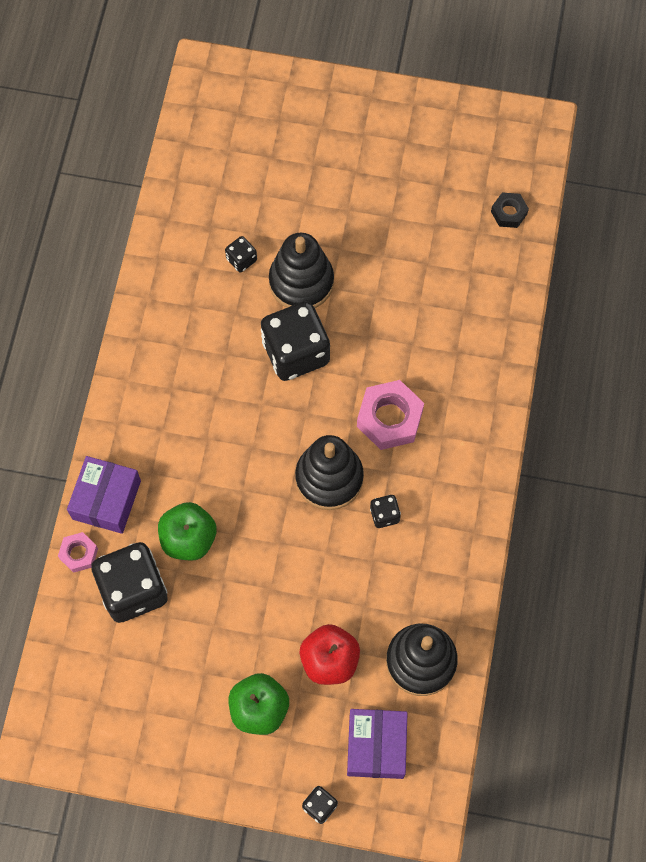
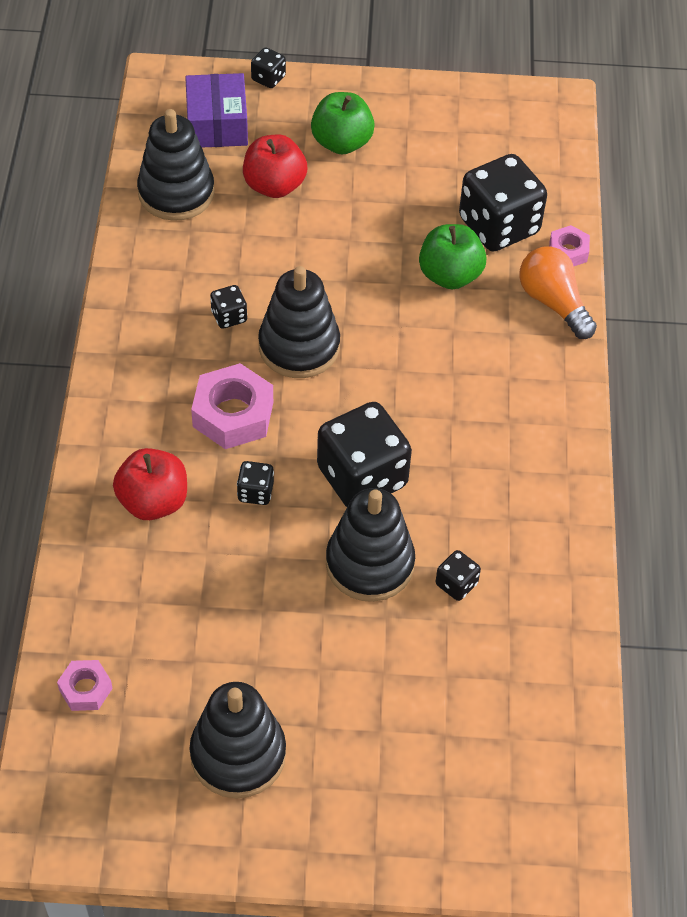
camera: 170 degrees right, 15 degrees down
(106, 500) = (553, 303): purple box -> orange light bulb
(378, 348) = (255, 492): none -> black dice
(409, 159) = (238, 754): none -> black stacking toy
(456, 349) = (153, 501): none -> red apple
(509, 213) = (85, 689): black nut -> pink nut

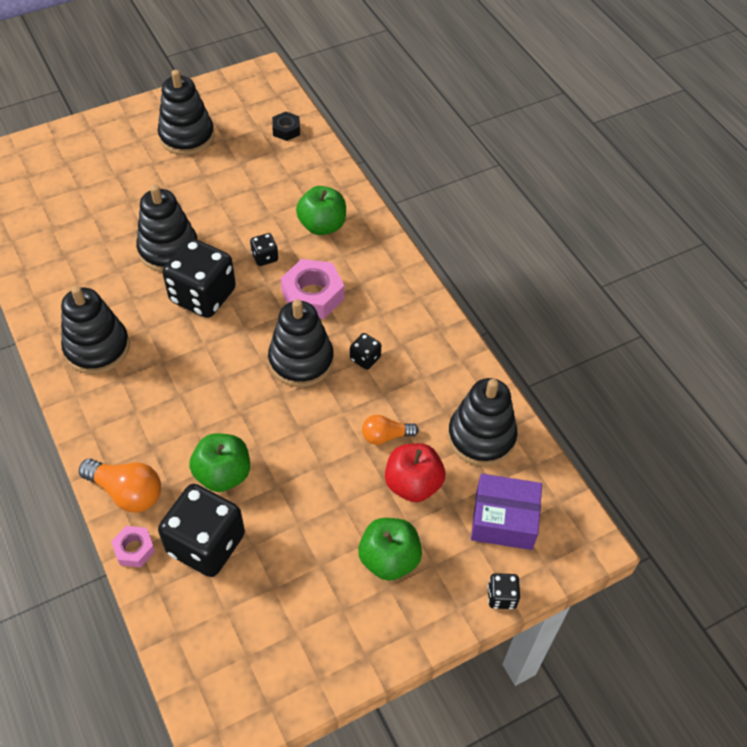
camera: 150 degrees right, 0 degrees up
(85, 689) = (286, 130): pink nut -> black nut
(153, 501) = (322, 225): red apple -> green apple
(217, 124) = (504, 520): purple box -> purple box turned 45 degrees counterclockwise
(267, 235) = (386, 436): none -> orange light bulb
(456, 584) = (108, 262): black dice -> none
(520, 470) = (97, 348): none -> black stacking toy

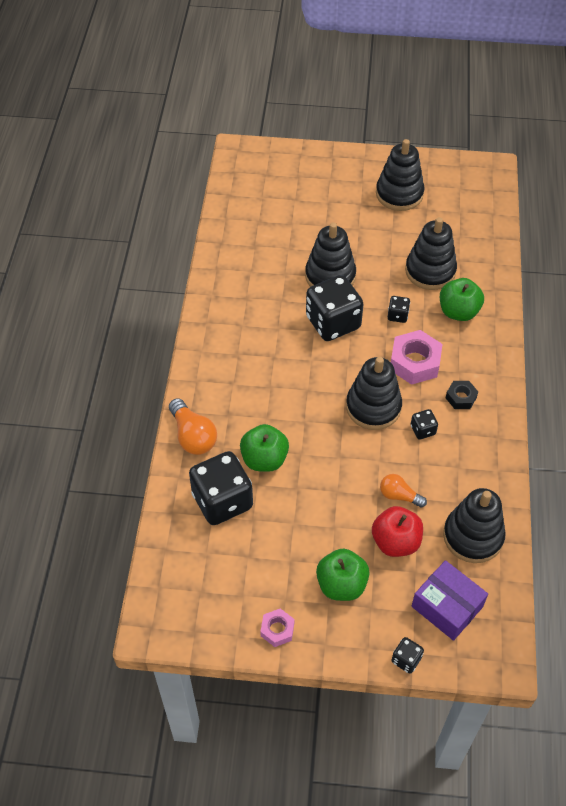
camera: 35 degrees right, 0 degrees up
(97, 348) = (235, 324): black stacking toy -> black stacking toy (430, 271)
(134, 549) = (174, 477): pink nut -> pink nut (277, 630)
(286, 130) = (480, 222): black nut -> black nut (461, 397)

